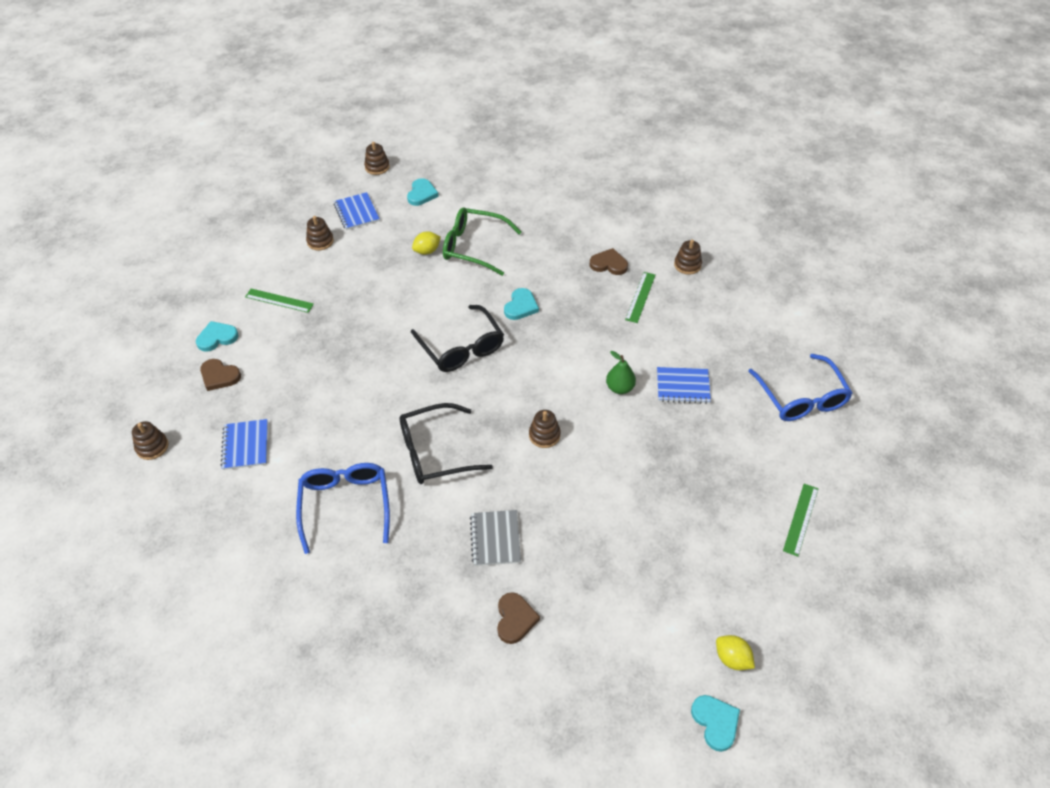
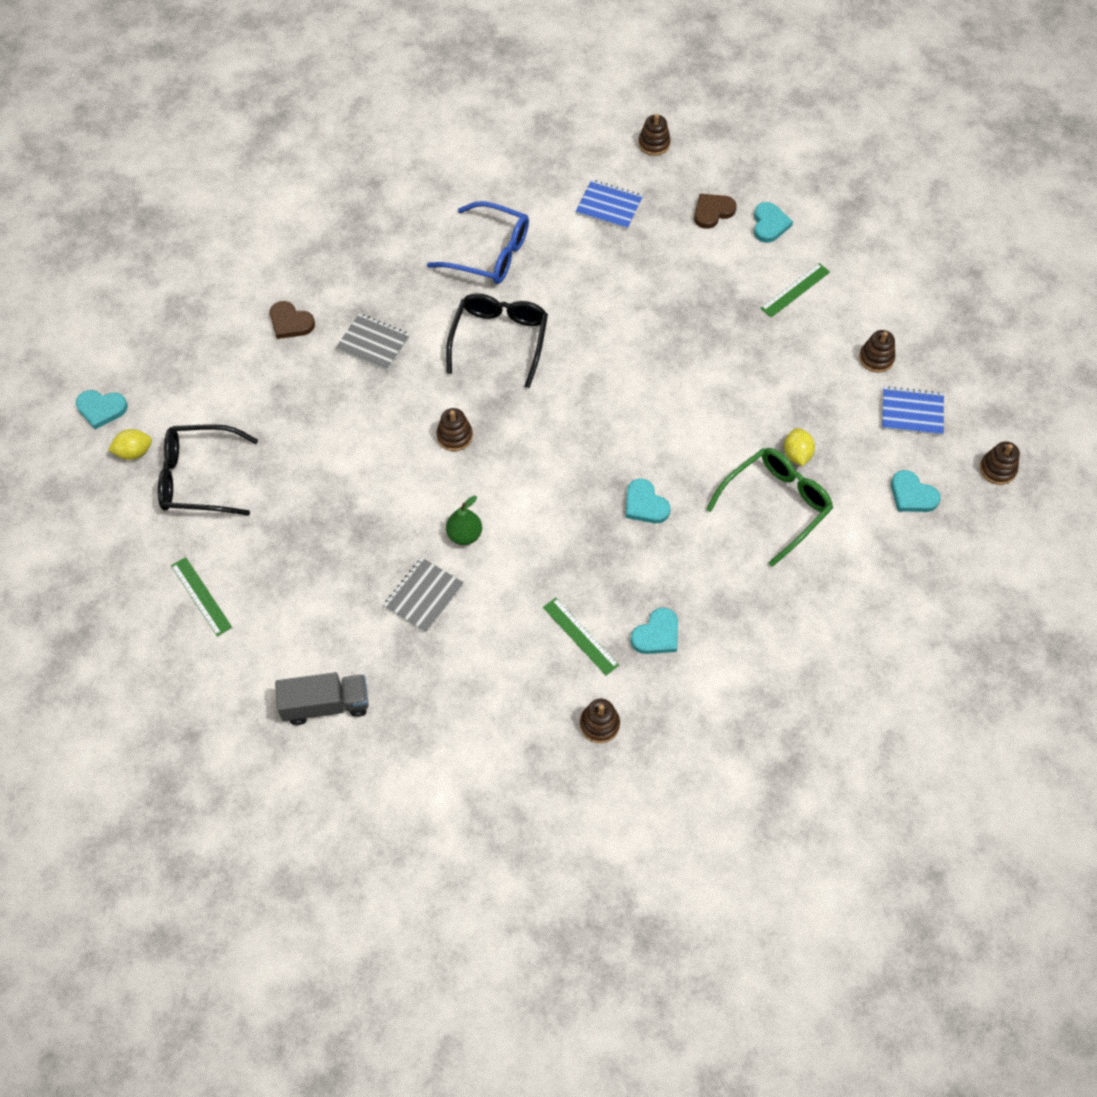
camera: 120 degrees right, 10 degrees up
(461, 347) = (619, 420): black glasses -> black glasses (199, 478)
(609, 264) = (657, 634): brown heart -> turquoise heart
(683, 387) = (424, 596): blue notebook -> grey notebook
(801, 397) = (326, 705): blue glasses -> grey truck

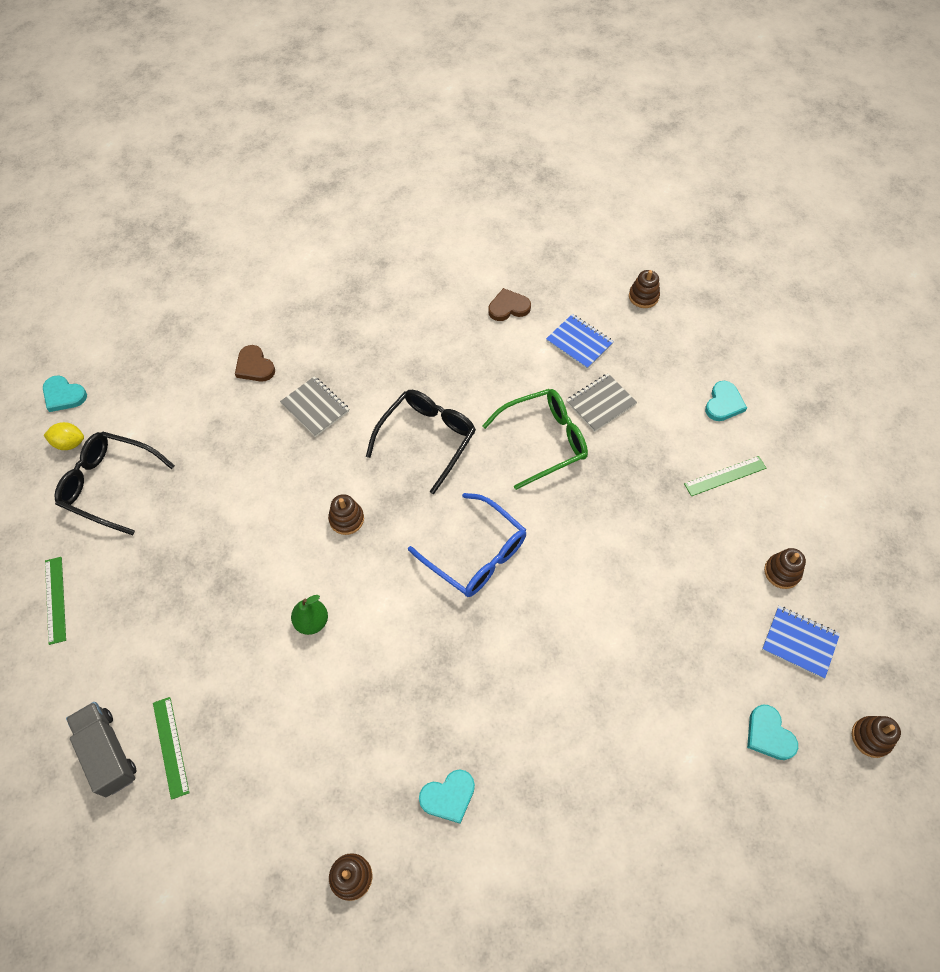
camera: 20 degrees right, 0 degrees up
(326, 705) = (108, 752): grey truck -> grey truck turned 135 degrees counterclockwise
(424, 596) = (247, 671): grey notebook -> grey notebook (600, 403)
(489, 253) = (453, 355): blue glasses -> blue glasses (476, 554)
(580, 636) = (373, 769): green ruler -> green ruler (170, 747)
(645, 504) = (493, 650): turquoise heart -> none
(712, 212) = (673, 375): brown heart -> brown heart (508, 307)
(775, 505) = (622, 696): green glasses -> green glasses (543, 441)
(797, 454) = (664, 648): yellow lemon -> none

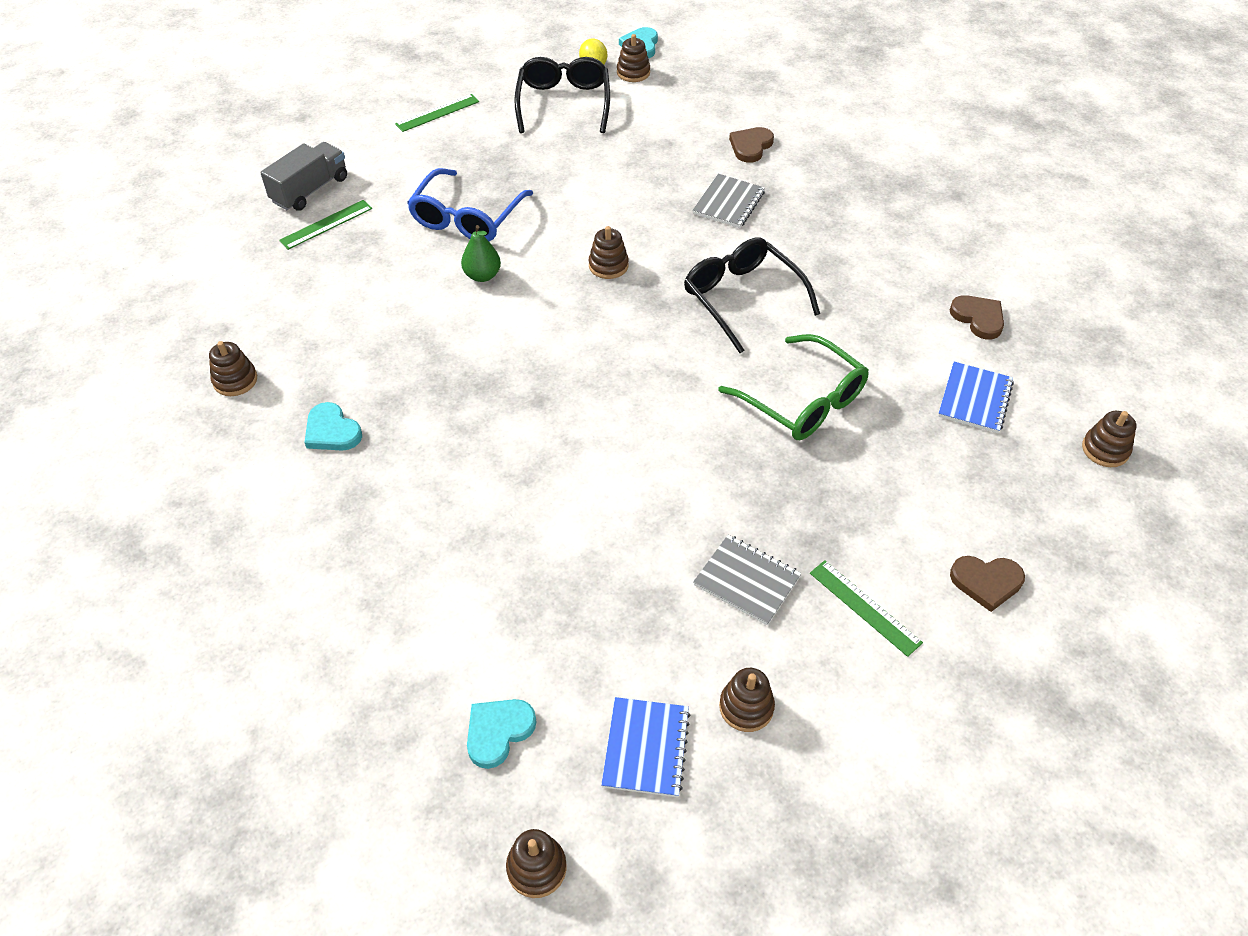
camera: 70 degrees right, 10 degrees down
(100, 415) = (633, 73): none -> brown stacking toy
(427, 439) = (742, 298): black glasses -> black glasses turned 135 degrees counterclockwise
(476, 554) = (617, 379): blue glasses -> blue glasses (467, 217)
(600, 403) = (894, 443): grey notebook -> grey notebook (747, 581)
(723, 403) = (986, 582): turquoise heart -> brown heart

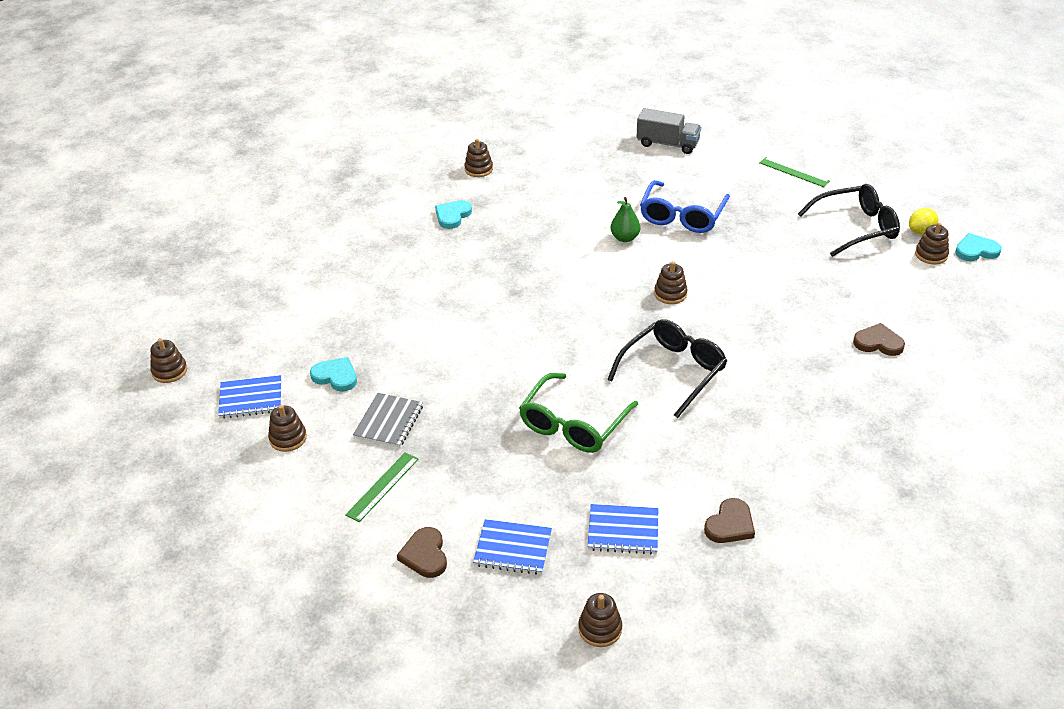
camera: 75 degrees right, 10 degrees down
(326, 224) = (637, 160): green ruler -> none
(467, 217) = (682, 216): blue glasses -> blue glasses turned 75 degrees counterclockwise
(498, 732) = (252, 336): turquoise heart -> turquoise heart (336, 376)
(729, 203) = (789, 343): grey notebook -> none
(987, 497) = (513, 549): none -> blue notebook

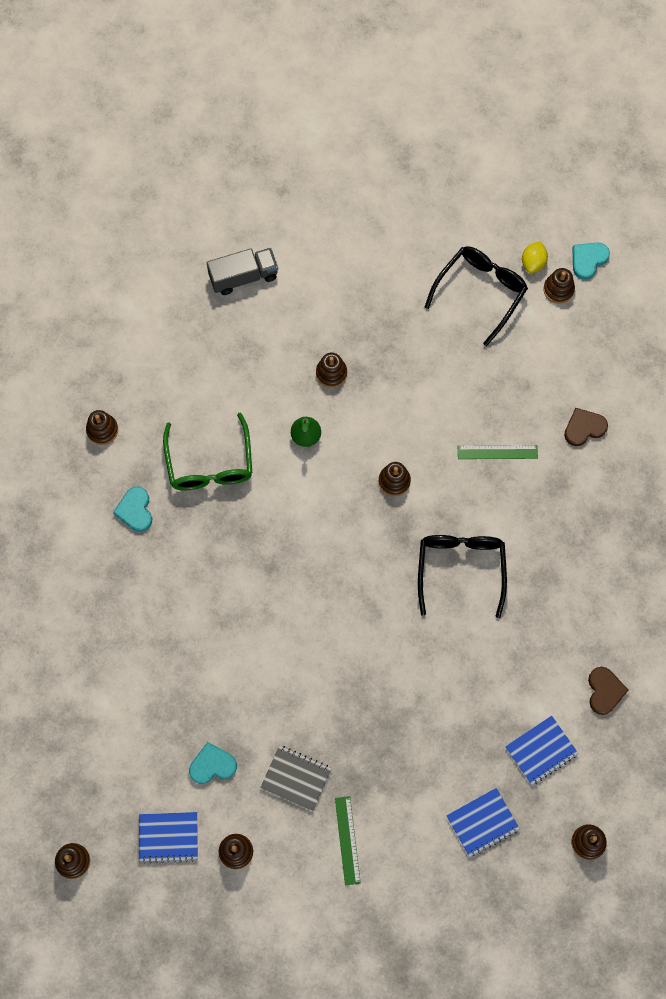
camera: 40 degrees left, 30 degrees up
(251, 399) = (168, 837): blue notebook -> blue notebook turned 45 degrees clockwise
(389, 422) = (296, 778): grey notebook -> grey notebook turned 45 degrees counterclockwise
(425, 555) = (429, 874): brown heart -> none
(573, 424) = (431, 677): green glasses -> green glasses (210, 463)
(682, 216) = (331, 373): blue glasses -> brown stacking toy
(794, 172) = (381, 246): green ruler -> green ruler (497, 452)

